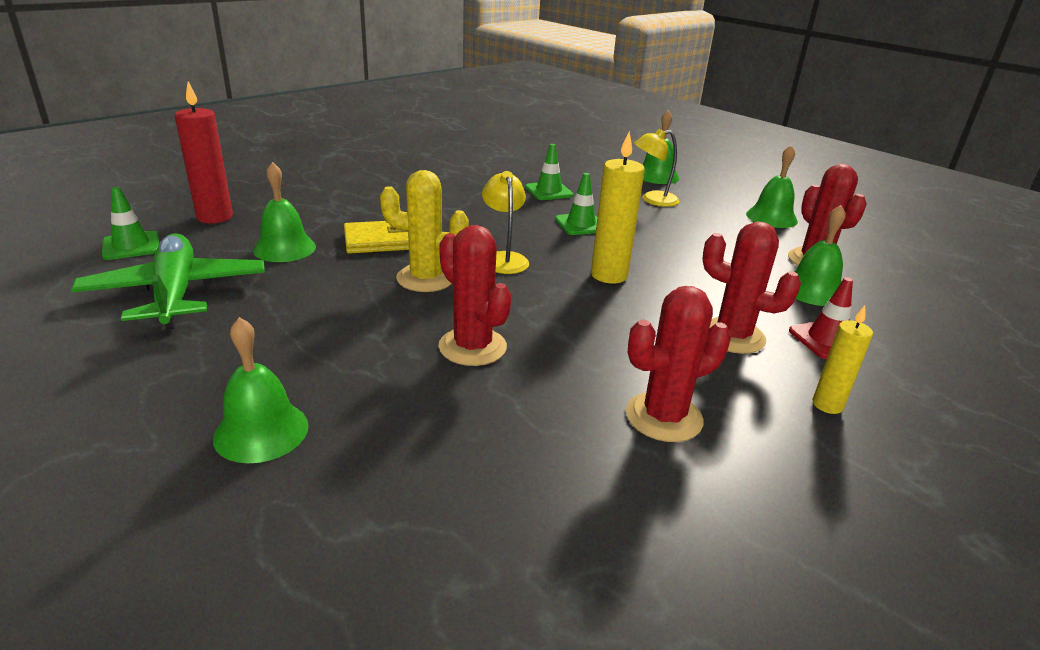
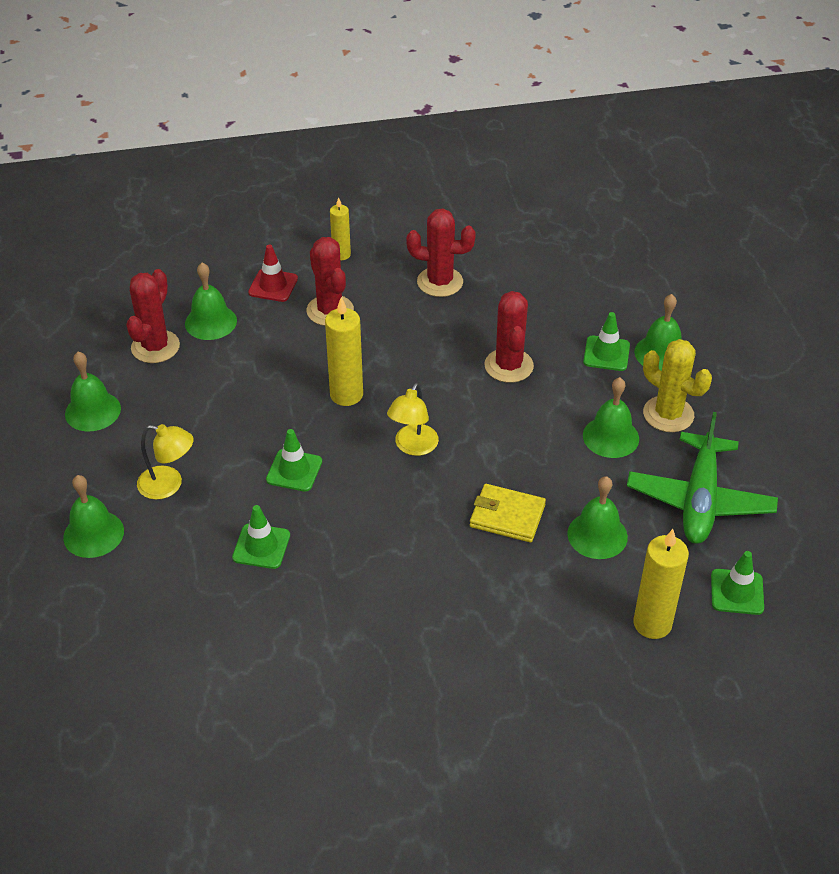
camera: 145 degrees left, 15 degrees up
(215, 217) = (652, 624): red candle -> yellow candle
(302, 316) = (611, 437): none -> green bell
(350, 402) = (606, 354): none -> green traffic cone
(425, 278) = (496, 446): yellow cactus -> yellow cactus (668, 414)

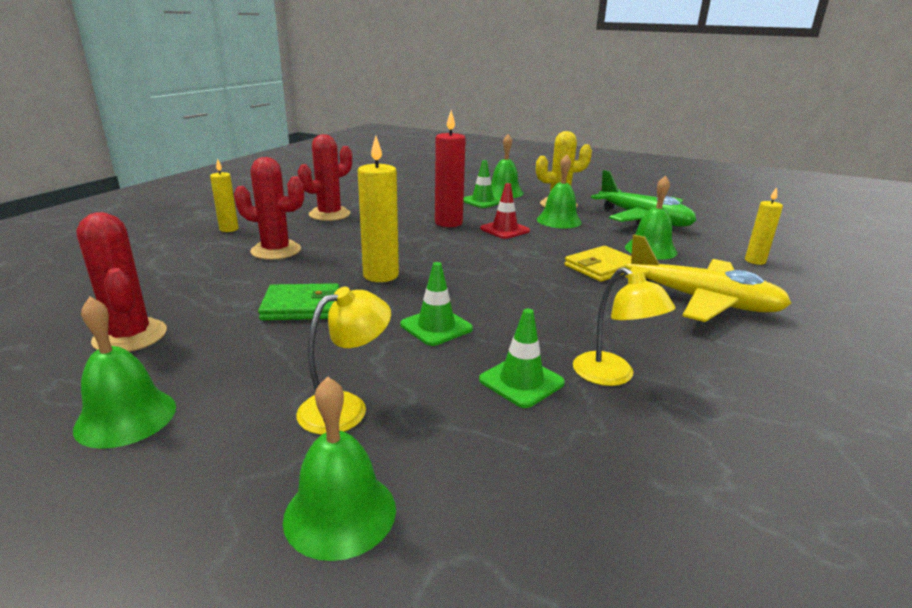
camera: 55 degrees left, 20 degrees down
(210, 322) = (170, 297): green bell -> none
(259, 388) = (301, 306): none -> green wallet
(273, 285) = (197, 259): red traffic cone -> red traffic cone (504, 230)
(413, 447) = (482, 272): yellow lamp -> yellow lamp (612, 376)
(494, 605) = (701, 301): none -> yellow plane
(509, 366) = (448, 223): red cactus -> red candle
(652, 624) = (755, 261): yellow candle -> yellow candle, size x0.61
(737, 592) = (737, 234): green traffic cone -> none

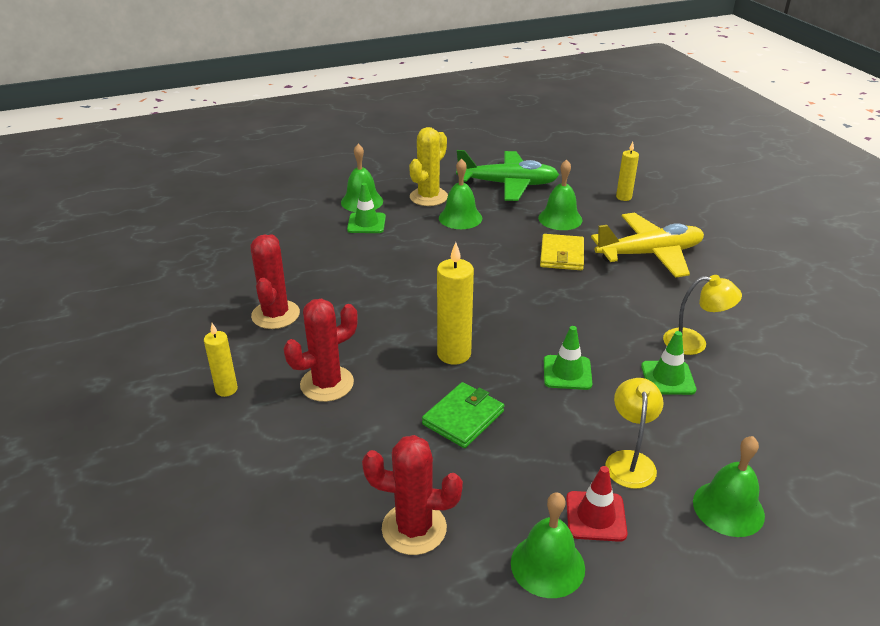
camera: 45 degrees left, 10 degrees up
(448, 223) = (391, 267): red candle -> none
(504, 230) = (444, 251): red traffic cone -> red traffic cone (595, 516)

